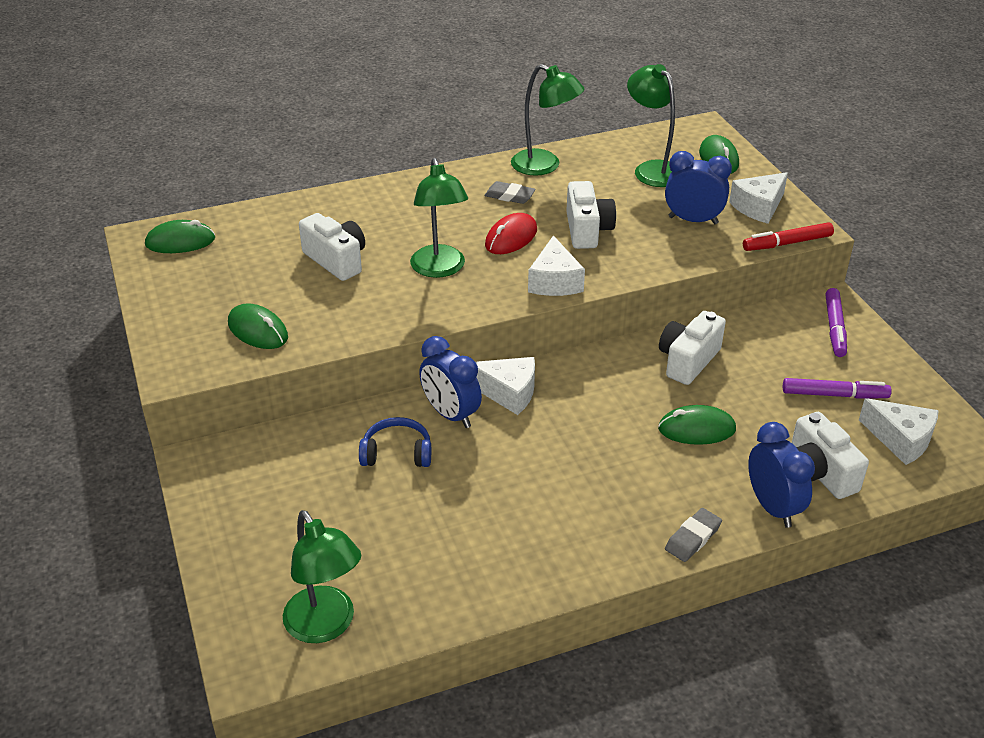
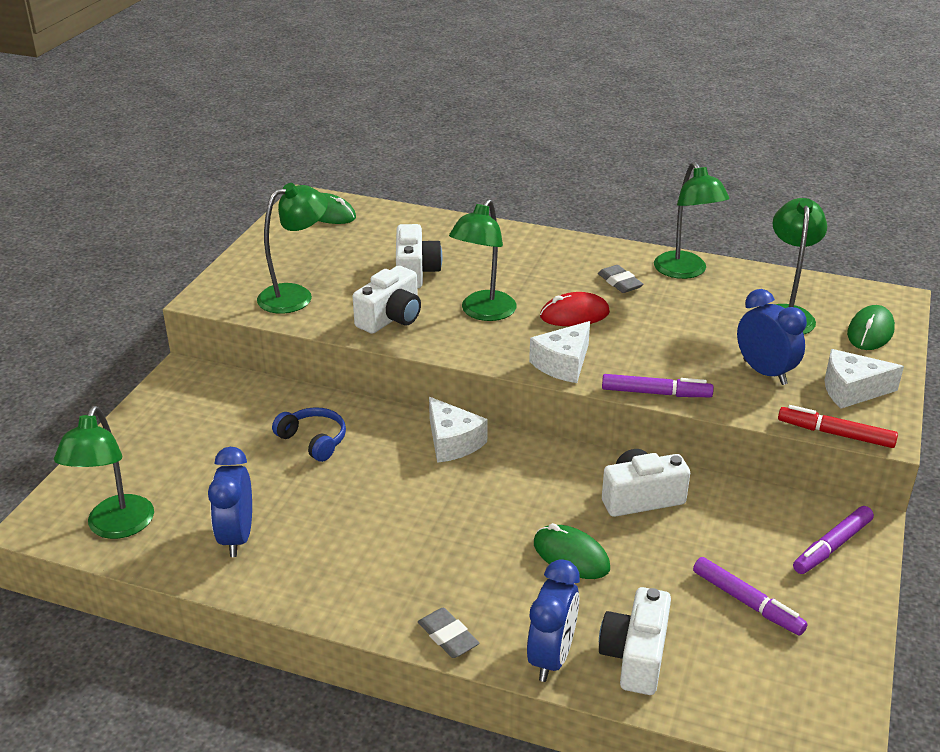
camera: 40 degrees right, 5 degrees down
(258, 330) = (295, 296): green mouse -> green lamp
(451, 414) = (387, 435): blue clock -> blue clock (237, 537)
(587, 230) = (650, 337): white camera -> white camera (391, 318)
(645, 271) = (656, 393): none -> purple marker
(692, 538) = (448, 636): grey eraser -> grey eraser turned 60 degrees clockwise
(900, 439) = (762, 679): white cheese -> none

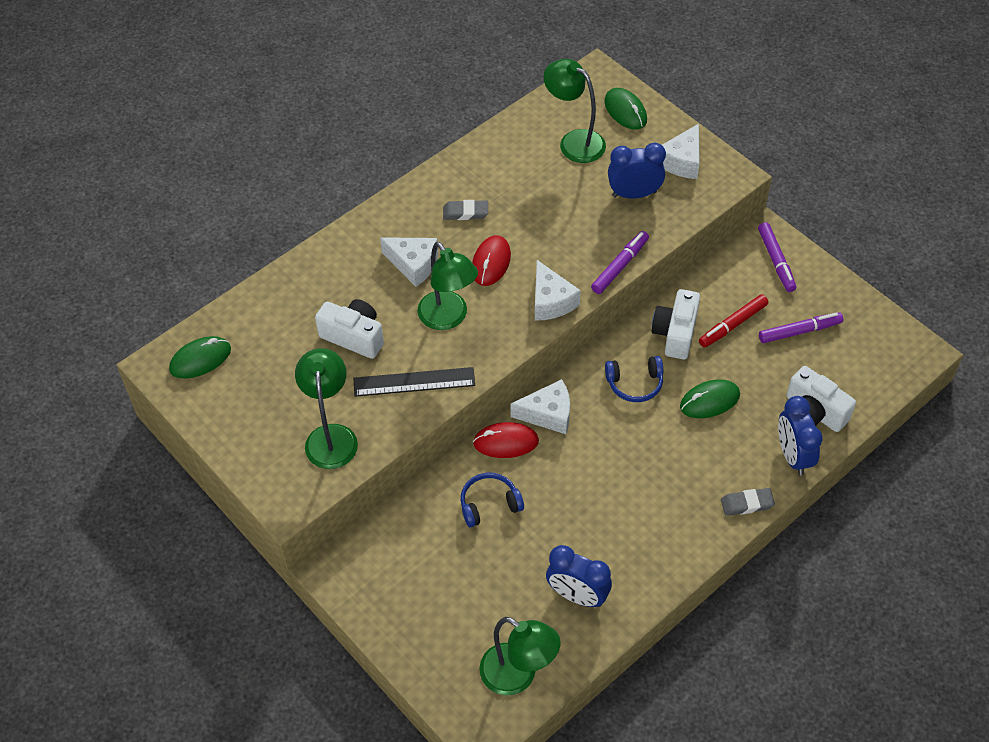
camera: 60 degrees left, 20 degrees up
(391, 318) = (414, 382): white camera -> black ruler
(396, 426) = (506, 442): none -> red mouse
(527, 275) = (413, 264): none -> white cheese
(543, 490) = (635, 384): none -> blue headphones
(551, 657) = (793, 456): blue clock -> blue clock turned 150 degrees counterclockwise
(685, 271) = (478, 166): green lamp -> none
(835, 434) = (720, 198): red marker -> red marker (732, 325)

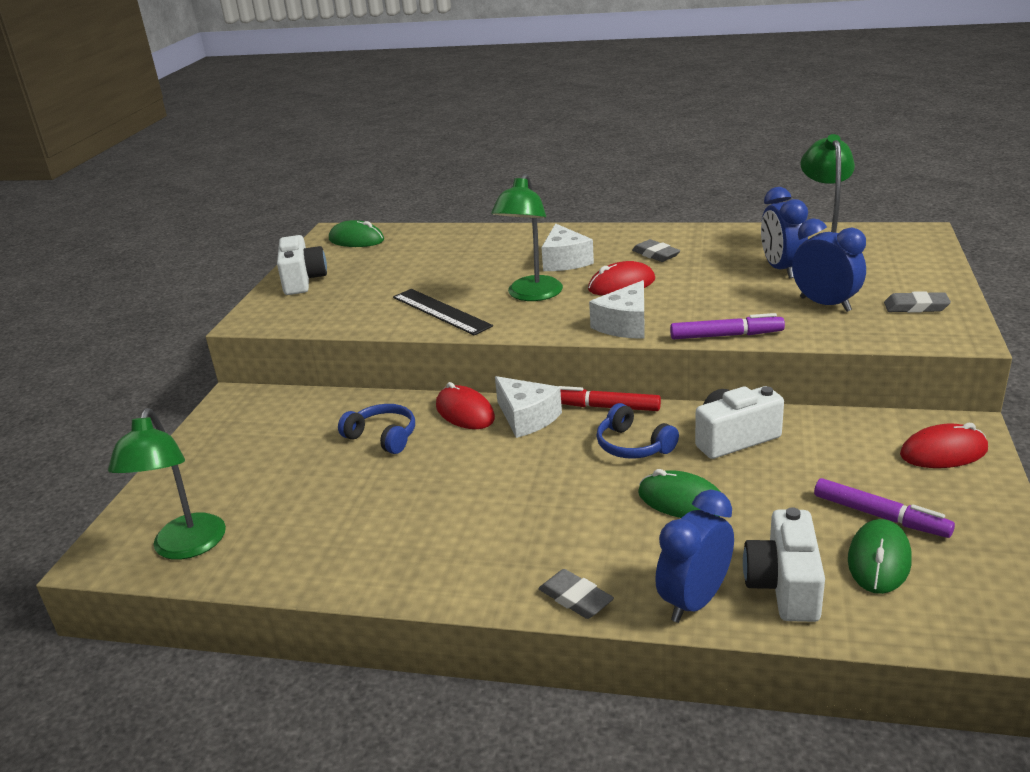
camera: 55 degrees right, 25 degrees down
(331, 436) = (339, 307): green lamp -> none
(354, 336) = (454, 273): white camera -> white camera (303, 280)
(577, 595) = (321, 537): blue clock -> blue clock (781, 269)
(625, 111) = (910, 260): green mouse -> green mouse (879, 560)
(682, 161) = (916, 307): white cheese -> grey eraser
(732, 325) = (806, 467): red marker -> red marker (605, 407)
(776, 261) = (943, 452): purple marker -> red mouse

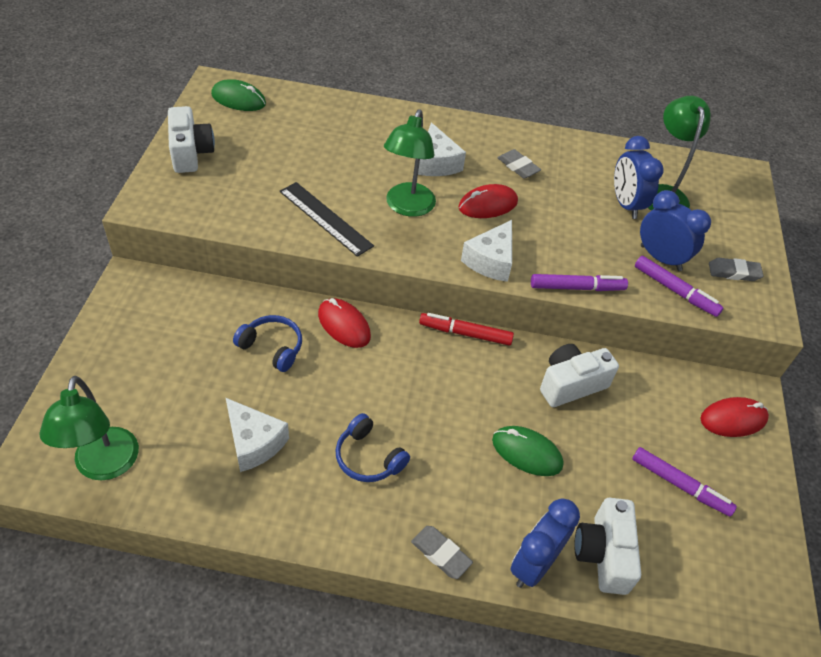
camera: 10 degrees left, 20 degrees up
(526, 418) = (398, 338): white cheese -> white cheese (254, 442)
(633, 446) = (488, 383): blue headphones -> blue headphones (368, 457)
(845, 327) = (675, 291): none -> purple marker
(879, 560) = (675, 533): green mouse -> none

